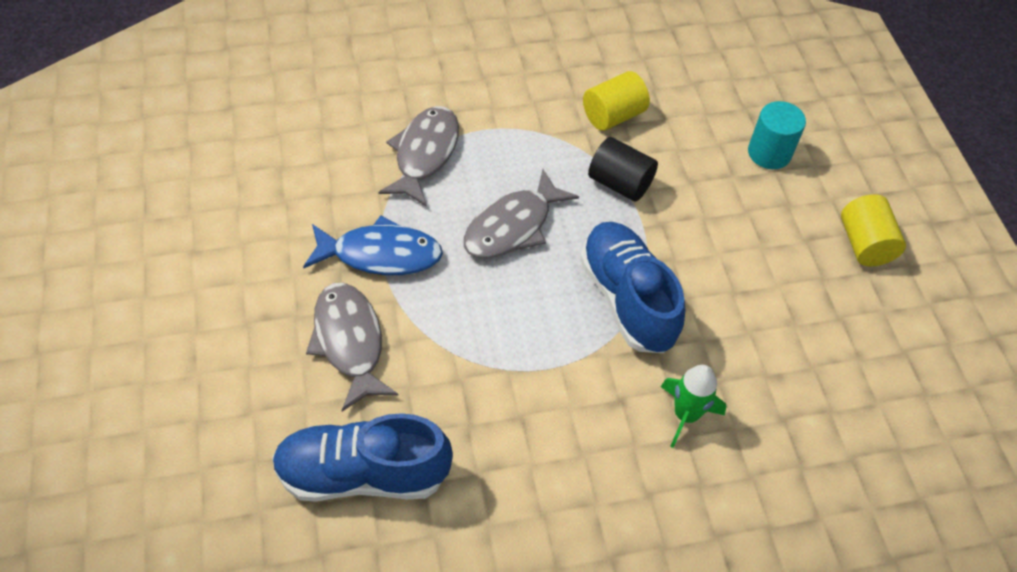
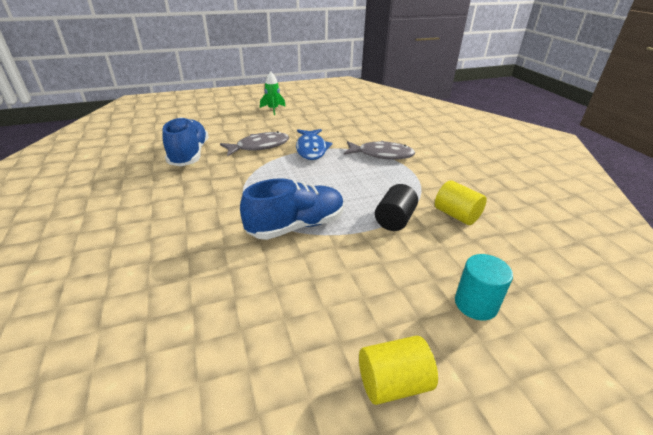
camera: 85 degrees right, 20 degrees down
(513, 226) = (342, 182): grey fish -> none
(686, 415) = (204, 253): green rocket -> green rocket (273, 109)

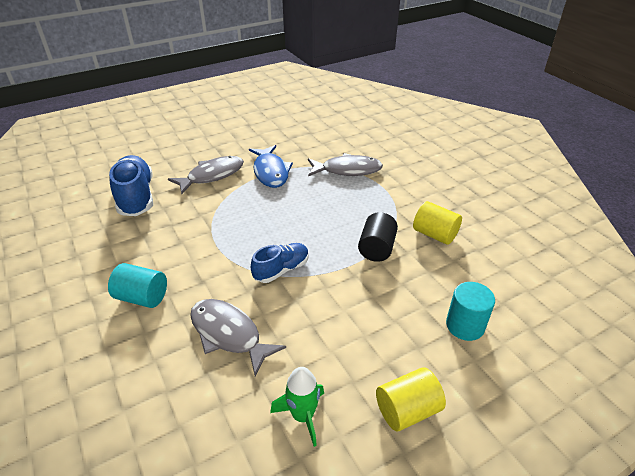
camera: 10 degrees left, 5 degrees up
(160, 231) = (142, 297): none -> turquoise cylinder
(227, 275) = (229, 334): none -> grey fish
(273, 109) = (211, 121): green rocket -> green rocket (303, 416)
(296, 226) = (281, 270): blue shoe -> blue shoe, size x0.61

